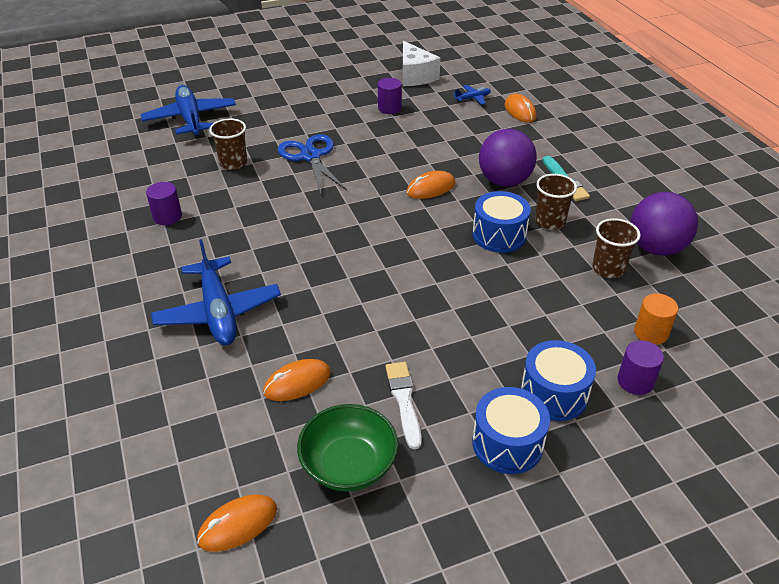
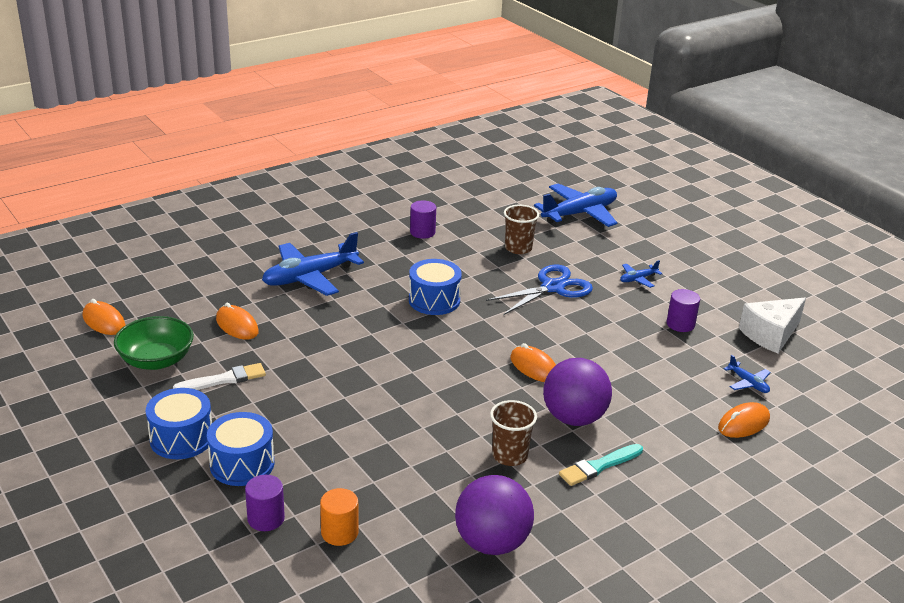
camera: 75 degrees right, 10 degrees down
(316, 113) = (638, 279): none -> blue plane
(499, 235) = (469, 419): blue drum -> blue drum (434, 300)
(608, 269) = (438, 502): brown cup -> none

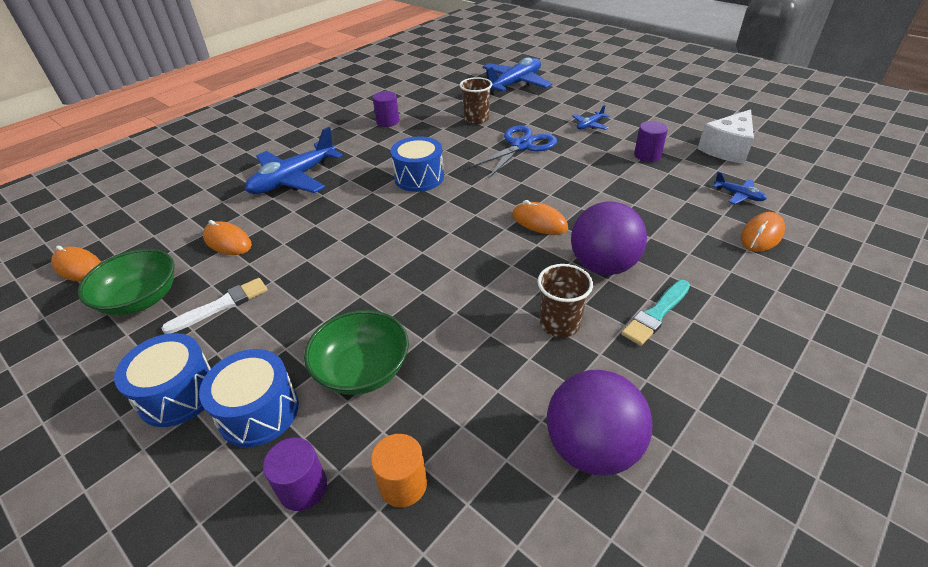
camera: 10 degrees left, 10 degrees up
(331, 453) = (362, 370): none -> green bowl

